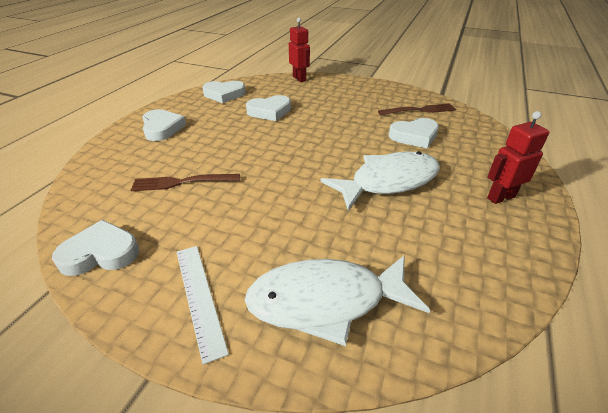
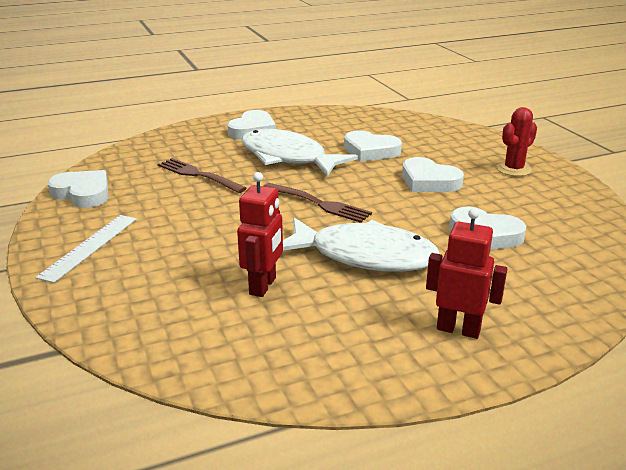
camera: 45 degrees right, 10 degrees down
(224, 94) = (355, 120): white heart -> white heart (429, 181)
(299, 79) = (466, 131): red robot -> red robot (263, 286)
(326, 301) = (151, 296): white fish -> white fish (288, 158)
(360, 92) = (513, 169): none -> red cactus
(419, 110) = (553, 215): brown fork -> brown fork (318, 203)

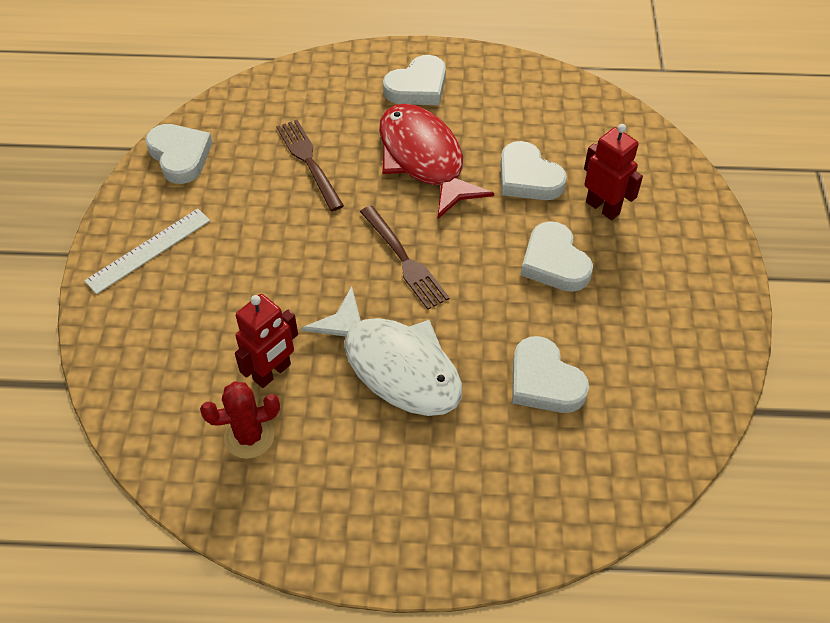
camera: 25 degrees right, 25 degrees up
(288, 158) = (424, 159): white fish -> red fish
(458, 329) = (411, 507): red robot -> red robot (603, 207)
(513, 169) = (675, 275): red cactus -> red cactus (249, 436)

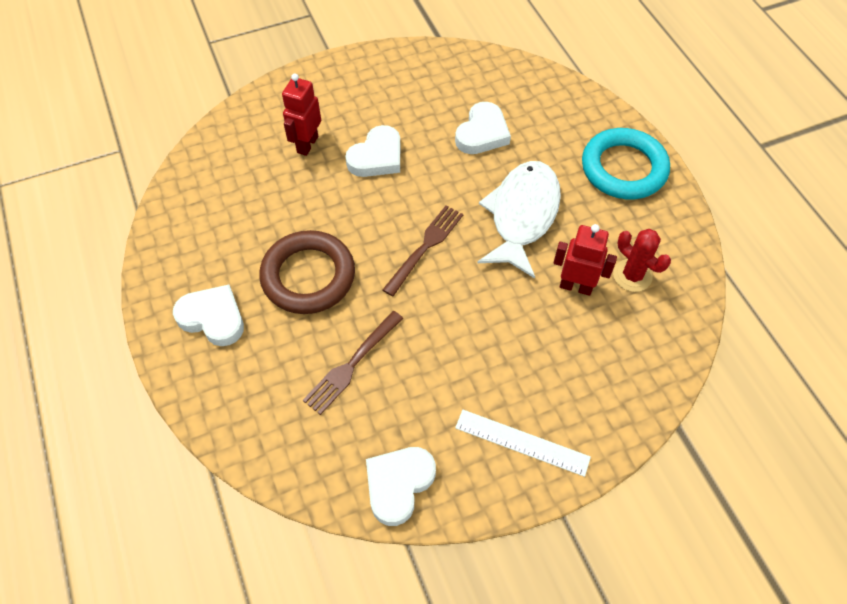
camera: 115 degrees left, 5 degrees up
(405, 518) = (623, 168): none -> turquoise ring
(424, 159) = (308, 276): red fish -> brown ring
(528, 177) = (296, 198): white heart -> none

